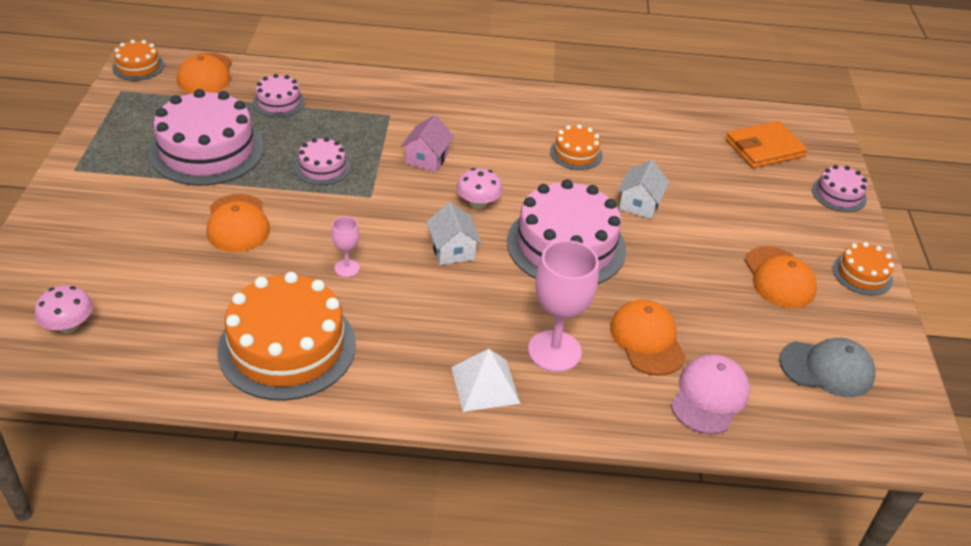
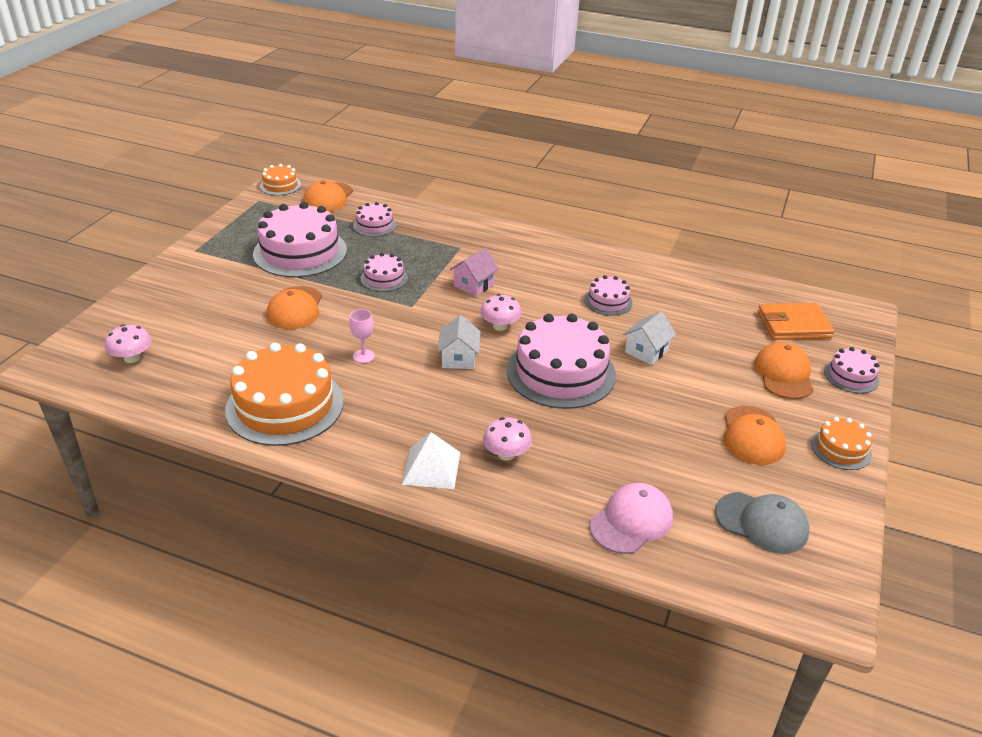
camera: 20 degrees right, 5 degrees down
(554, 351) = (506, 454): pink goblet -> pink mushroom
(576, 153) = (608, 301): orange cake -> pink cake
(647, 340) = (596, 462): orange cap -> orange cap (783, 374)

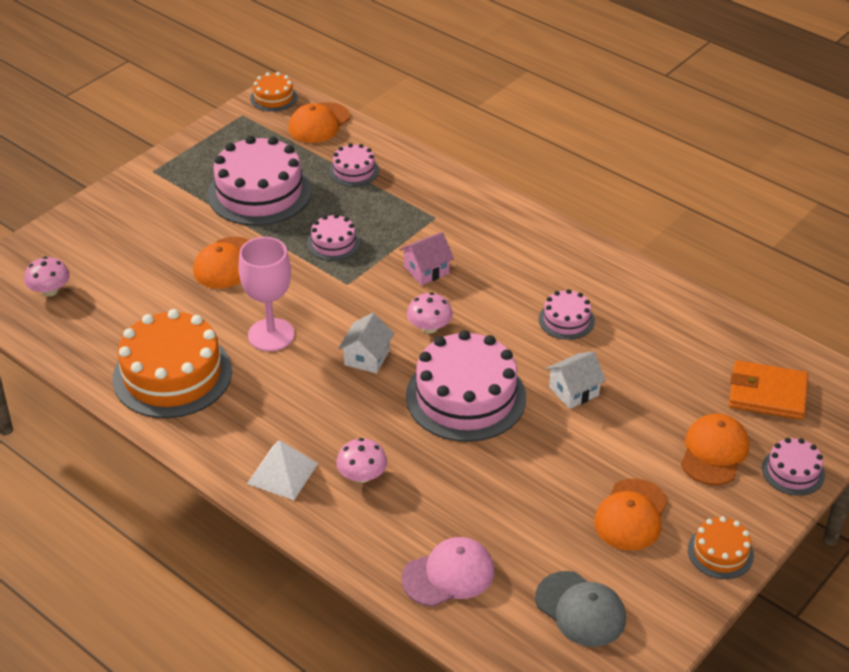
camera: 20 degrees right, 5 degrees up
(363, 356) = (271, 335): pink goblet -> pink goblet, size x2.02

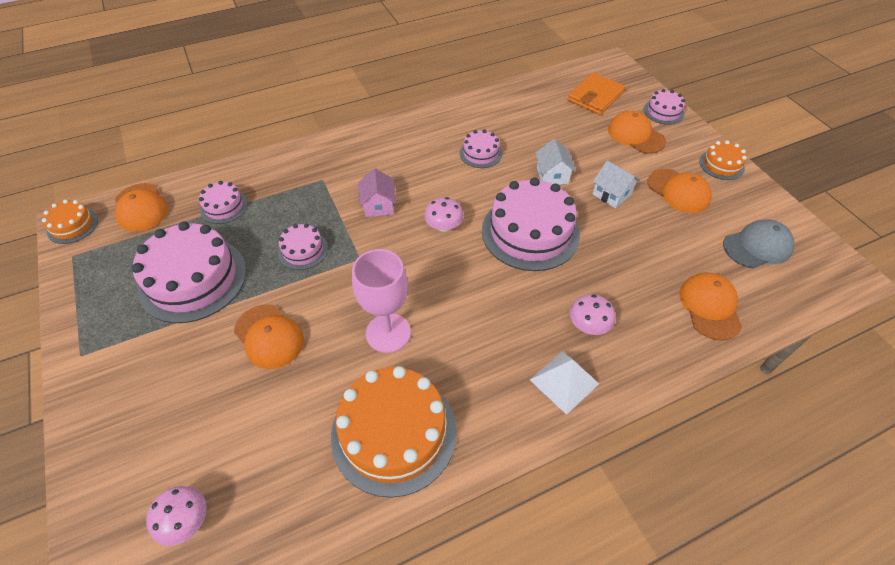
camera: 65 degrees left, 10 degrees up
(367, 357) = (455, 276): white house -> white house (611, 194)
(448, 575) = (710, 307): pink cap -> orange cap

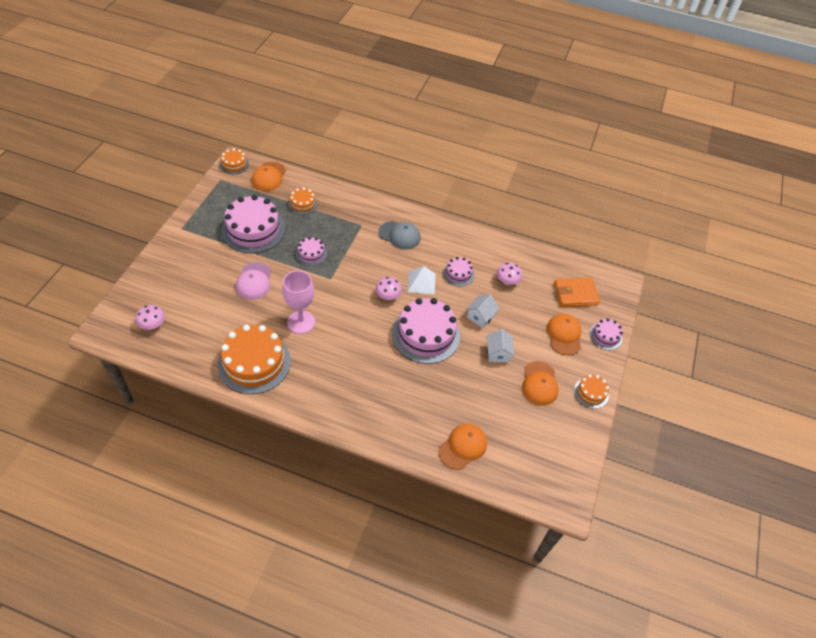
camera: 40 degrees right, 0 degrees up
(224, 206) = (302, 204): pink cake -> orange cake
(269, 336) = (254, 281): orange cap -> pink cap
(378, 205) = (371, 260): pink house -> none
(564, 381) = (346, 409): white pyramid -> white pyramid (421, 282)
(588, 325) = (391, 399): pink mushroom -> pink mushroom (507, 281)
(757, 246) = (538, 447): grey cap -> grey cap (399, 235)

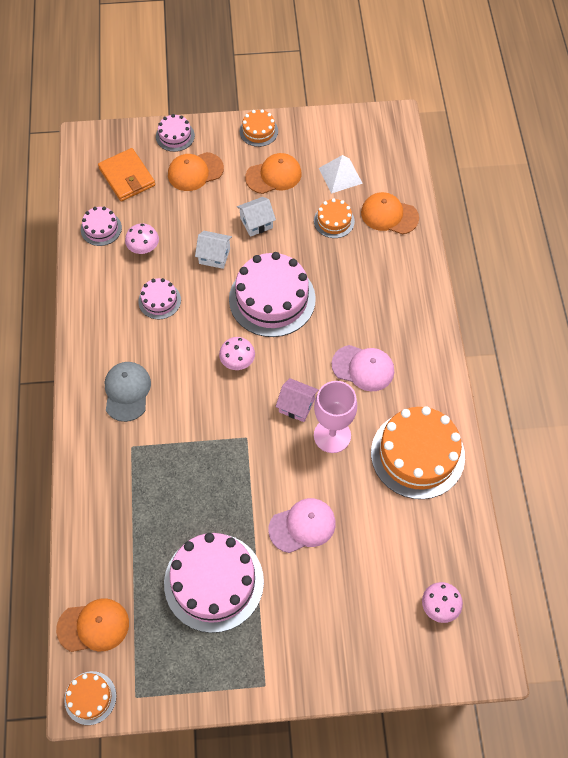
camera: 110 degrees left, 10 degrees up
(302, 204) = (129, 544): orange cake -> orange cake (334, 221)
(311, 254) = (217, 482): pink cake -> pink cake (101, 228)
(335, 313) = (296, 406): none -> pink house
(338, 363) = (363, 368): none -> pink cap
(421, 282) = (195, 334): white pyramid -> white pyramid (340, 175)

